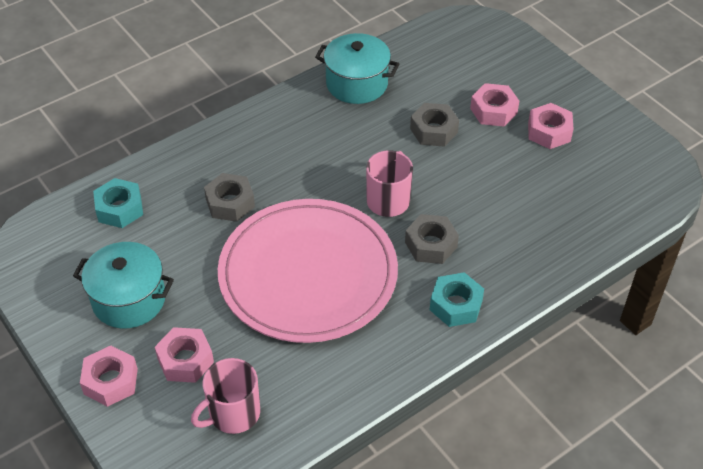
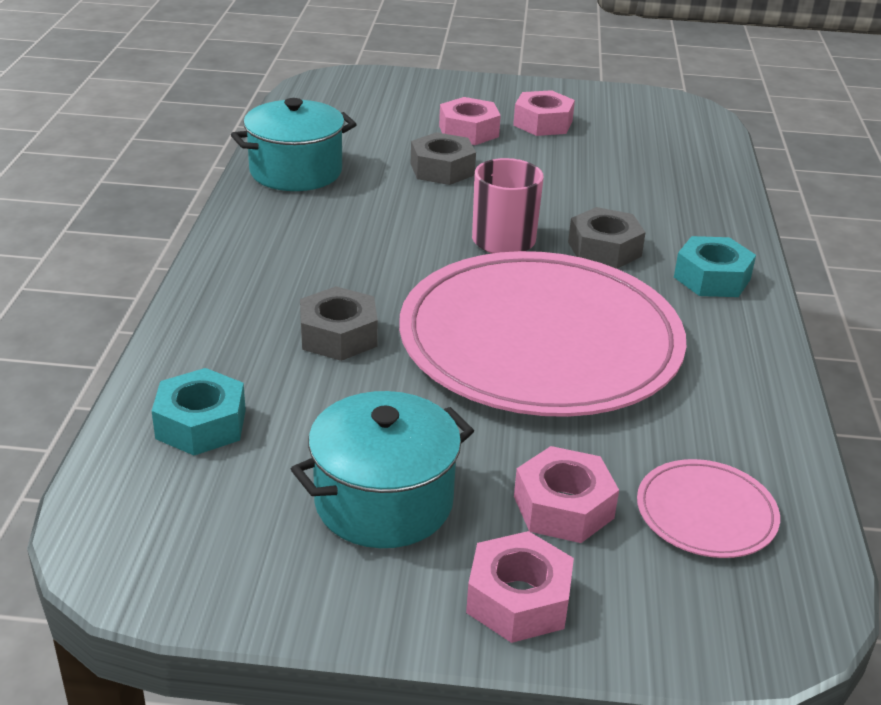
camera: 50 degrees left, 15 degrees down
(233, 413) = (706, 513): pink mug -> pink plate

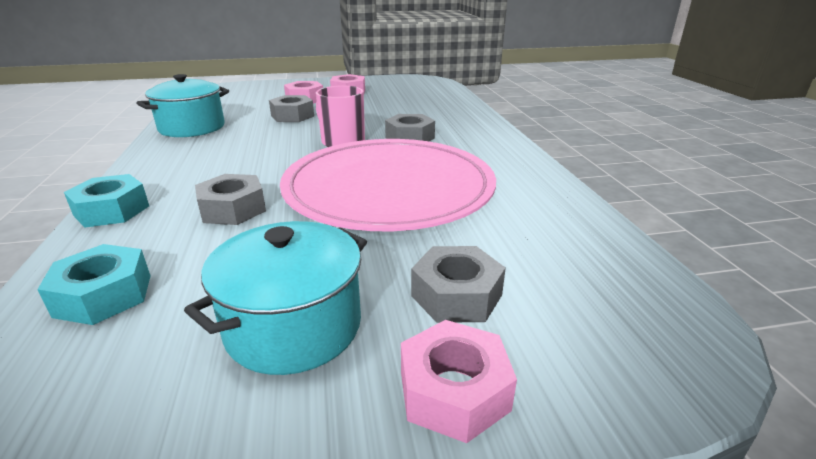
camera: 15 degrees left, 5 degrees down
(563, 507) = (456, 295): pink nut -> grey nut
(706, 513) = (569, 275): pink plate -> none
(712, 278) = (482, 142): turquoise nut -> turquoise nut (112, 210)

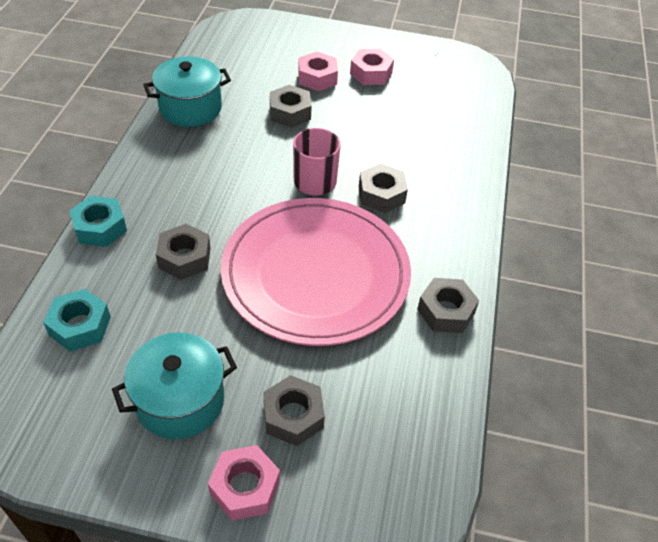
camera: 20 degrees right, 20 degrees up
(534, 183) = (446, 311): none -> grey nut

